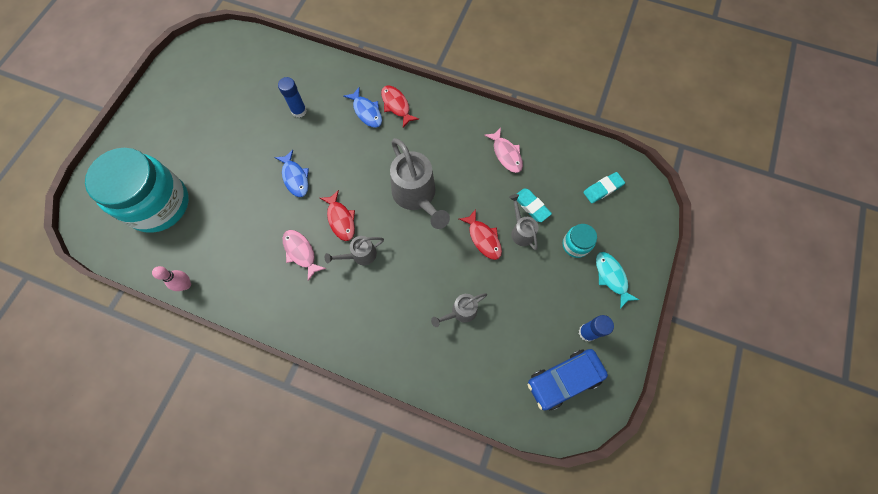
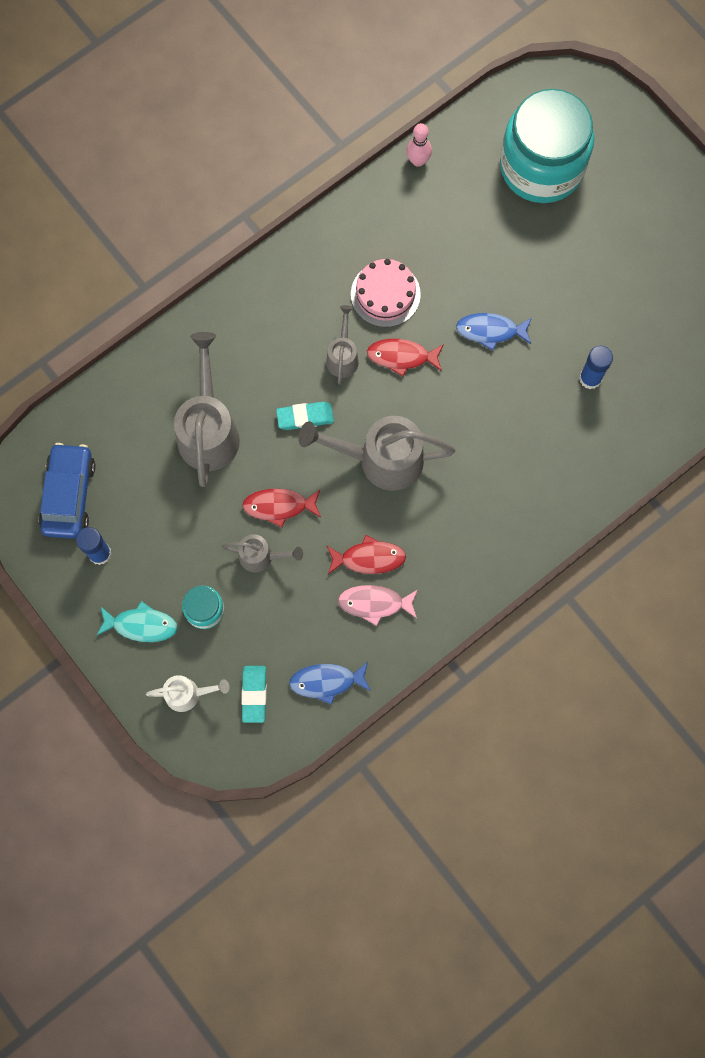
camera: 120 degrees right, 5 degrees up
(301, 252) = (385, 294): pink fish -> pink cake
(366, 112) = (541, 462): blue fish -> blue fish (327, 681)
(396, 105) = (530, 505): red fish -> red fish (369, 558)
(460, 312) = (209, 430): grey watering can -> grey watering can, size x1.90
(531, 206) = (285, 589): turquoise eraser -> turquoise eraser (305, 417)
(630, 225) = (188, 694): none -> white watering can

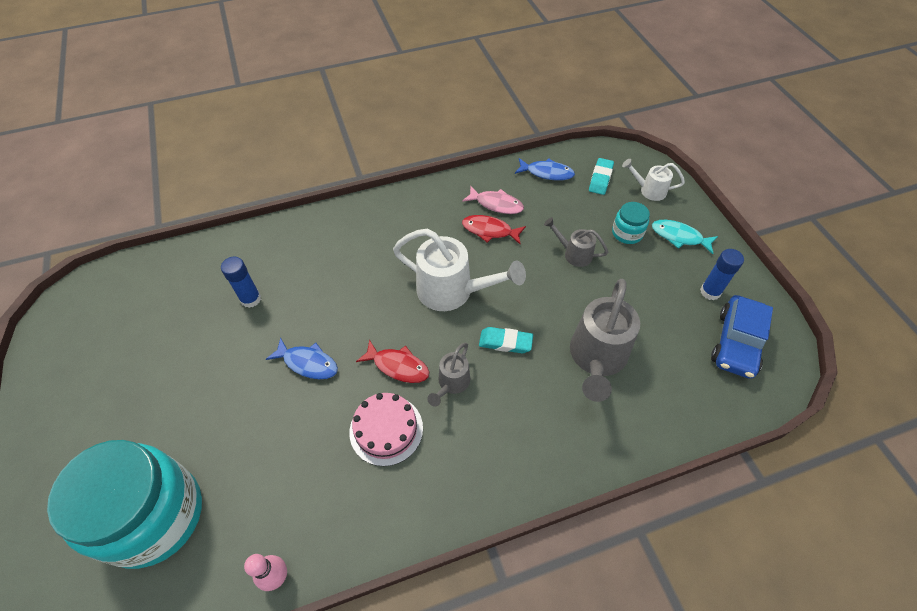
camera: 160 degrees left, 20 degrees down
(279, 506) = (549, 282): red fish -> none
(381, 459) = (452, 291): grey watering can -> white watering can

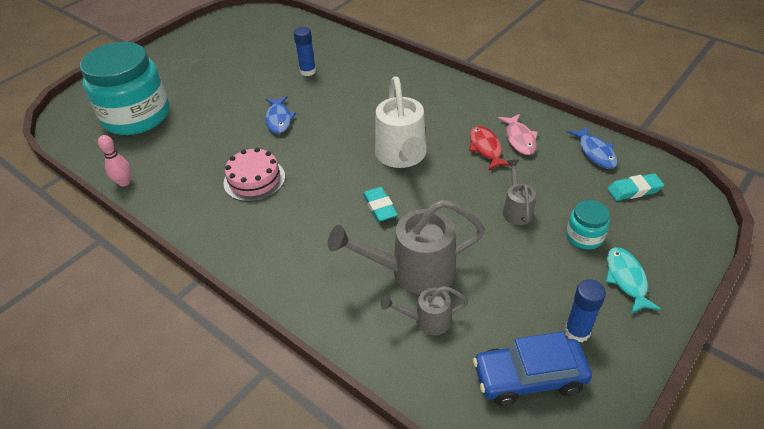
camera: 60 degrees right, 10 degrees down
(398, 366) = (310, 160): red fish -> none
(451, 383) = (317, 194): grey watering can -> grey watering can (427, 320)
(649, 190) = (664, 231): white watering can -> none

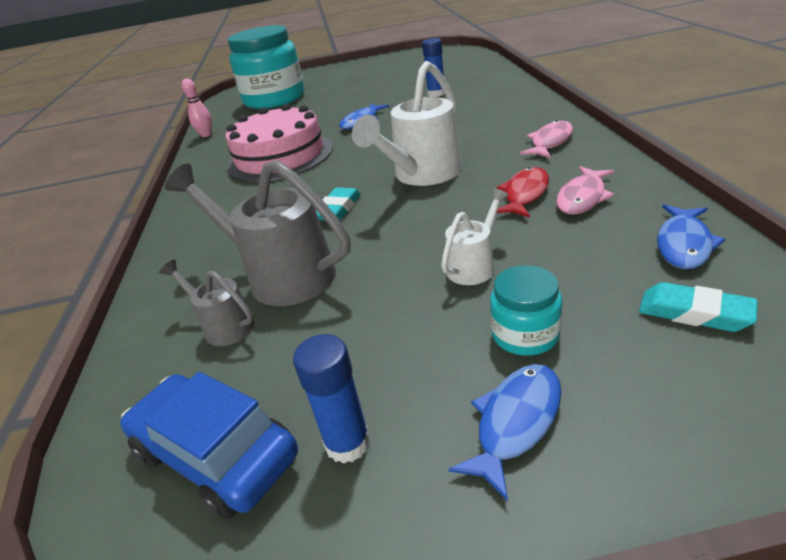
camera: 45 degrees right, 10 degrees down
(254, 179) = (280, 156): pink cake -> pink cake, size x1.63
(453, 99) = (550, 142): none -> pink fish
(517, 209) = (474, 265): grey watering can -> white watering can
(626, 279) = (515, 422): turquoise fish -> blue fish

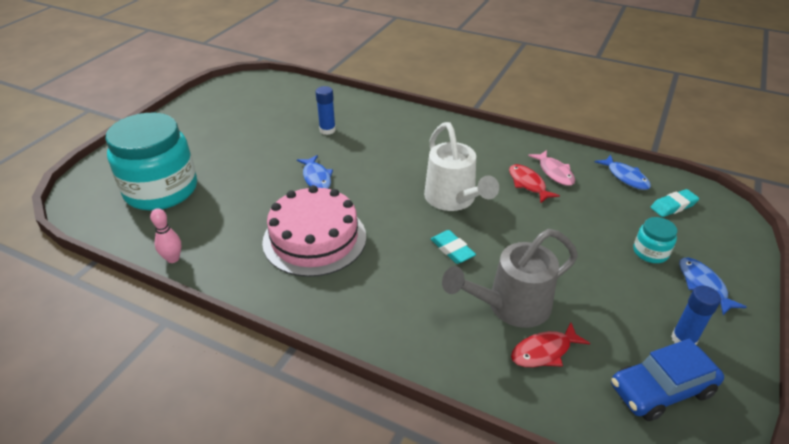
camera: 60 degrees left, 5 degrees up
(224, 325) = (544, 351): grey watering can -> red fish
(474, 265) = (580, 236): white watering can -> none
(550, 142) = (479, 143): pink fish -> none

